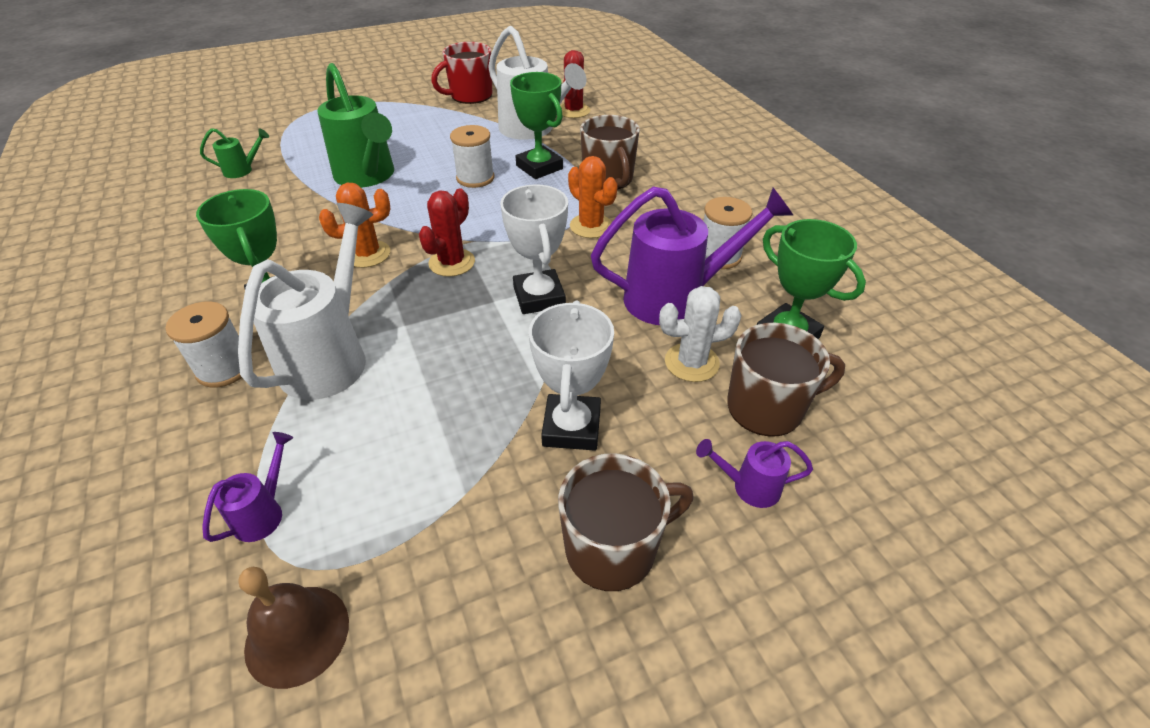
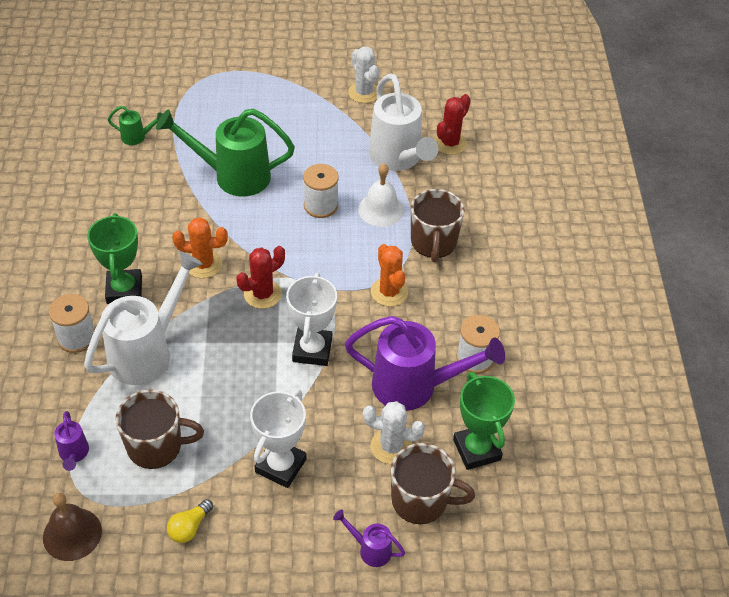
camera: 20 degrees right, 5 degrees up
(263, 513) = (74, 454): purple watering can -> purple watering can turned 120 degrees clockwise
(367, 176) = (233, 176): green watering can -> green watering can turned 105 degrees clockwise
(470, 96) = (364, 93): red mug -> white cactus
(486, 552) = (189, 527): none -> yellow light bulb
(539, 167) = (381, 209): green trophy -> white bell
(613, 548) = (263, 554): brown mug -> brown mug (156, 446)

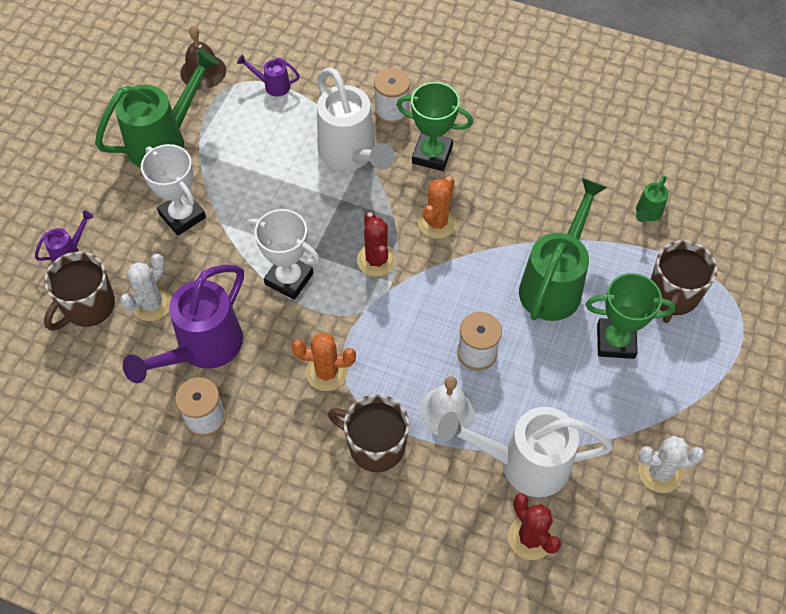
camera: 115 degrees right, 10 degrees up
(156, 446) = (250, 138): brown mug -> brown mug (673, 294)
(189, 527) = (164, 141): yellow light bulb -> green watering can
(477, 450) = (107, 372): green trophy -> green trophy (615, 341)

